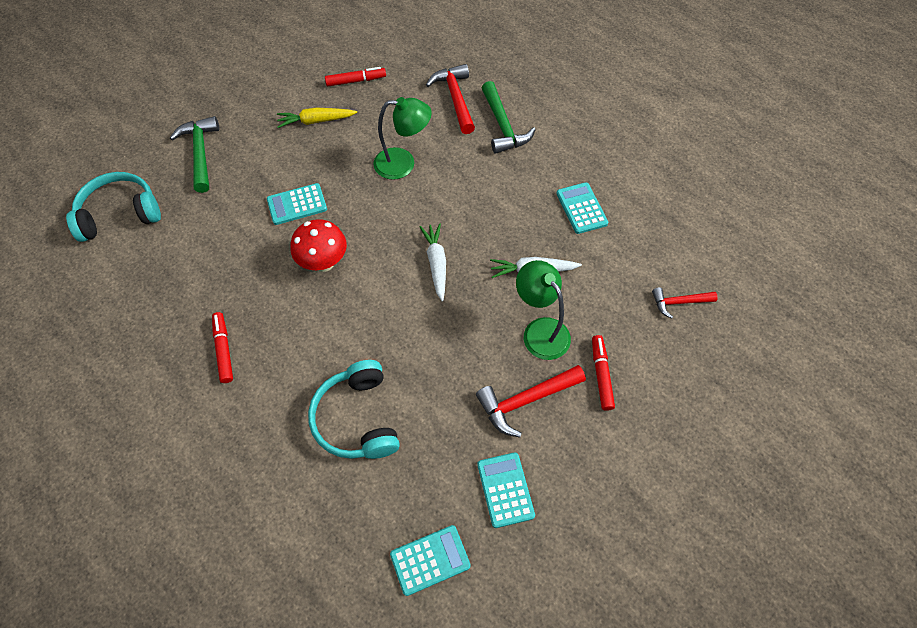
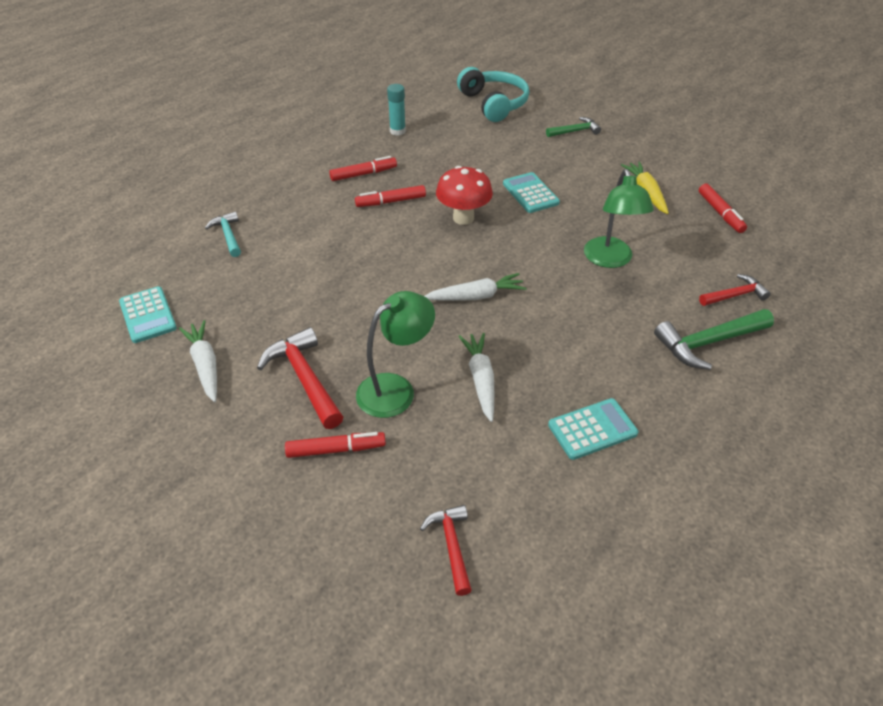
camera: 85 degrees right, 15 degrees down
(145, 312) = (397, 131): none -> turquoise glue stick
(200, 153) = (575, 131): green hammer -> green hammer, size x0.62
(282, 324) = (391, 202): none -> red marker
(307, 490) = (228, 235): none -> turquoise hammer
(357, 418) = (293, 257): turquoise headphones -> none
(455, 98) = (735, 295): red hammer -> red hammer, size x0.62
(505, 489) = (205, 365): turquoise calculator -> white carrot

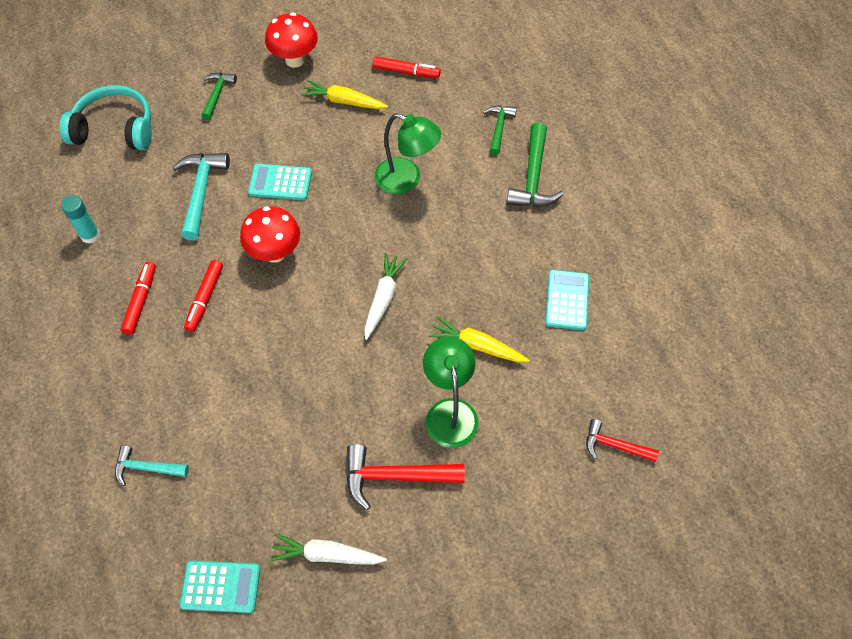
camera: 60 degrees left, 15 degrees up
(336, 449) = (486, 484): red marker -> none
(480, 379) = (477, 346): white carrot -> yellow carrot
(482, 160) = (201, 191): none -> turquoise hammer
(653, 152) = (295, 60): none -> red mushroom
(735, 295) = (499, 128): red hammer -> green hammer

